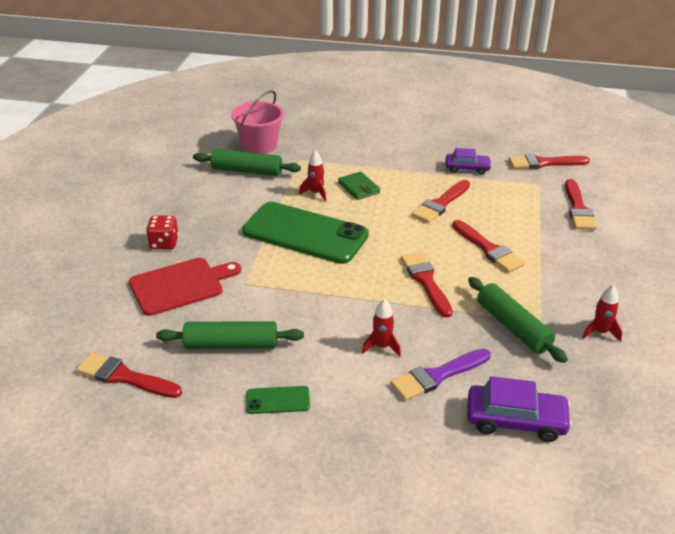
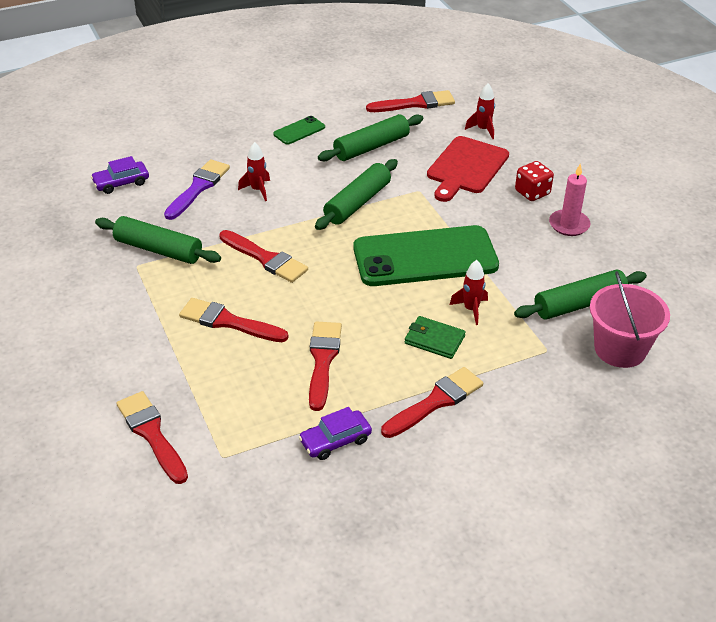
camera: 145 degrees right, 5 degrees up
(177, 212) = (569, 225): none -> pink candle
(306, 295) = (357, 203): none -> green rolling pin
(515, 420) = (121, 183): purple car -> purple car, size x0.66
(543, 163) = (237, 508): red brush -> red brush (436, 402)
(600, 332) = (75, 277): red rocket -> red rocket (483, 129)

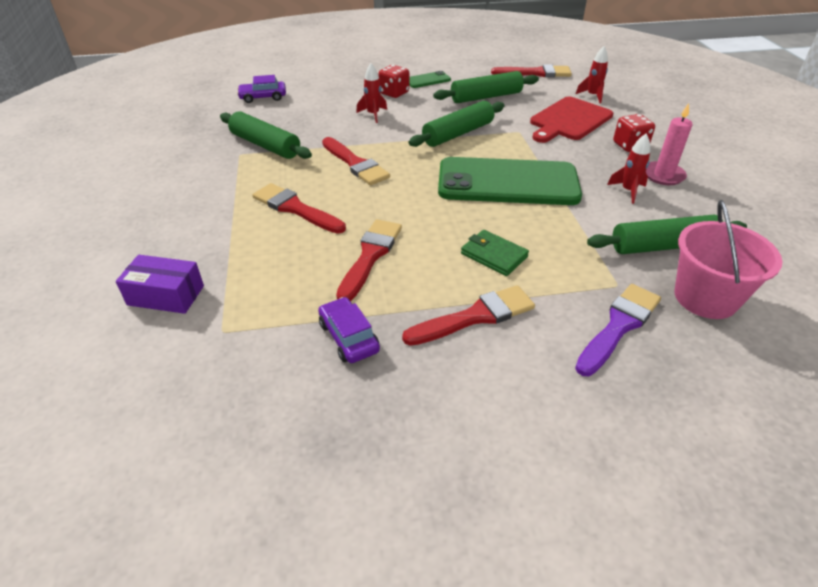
camera: 15 degrees right, 0 degrees up
(151, 434) = (166, 295): red brush -> purple box
(198, 188) = (324, 107): purple brush -> purple brush (619, 326)
(268, 155) = (394, 93): none -> red dice
(335, 441) = (348, 337): purple car -> purple car turned 75 degrees clockwise
(471, 309) = (541, 233): red rocket -> red rocket (628, 191)

